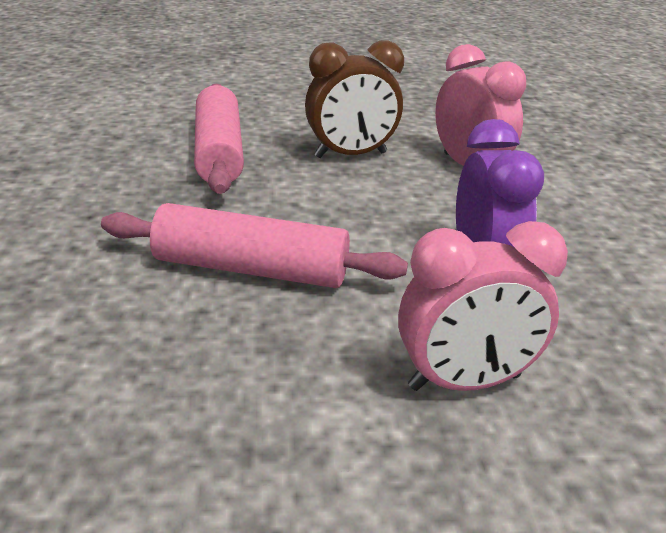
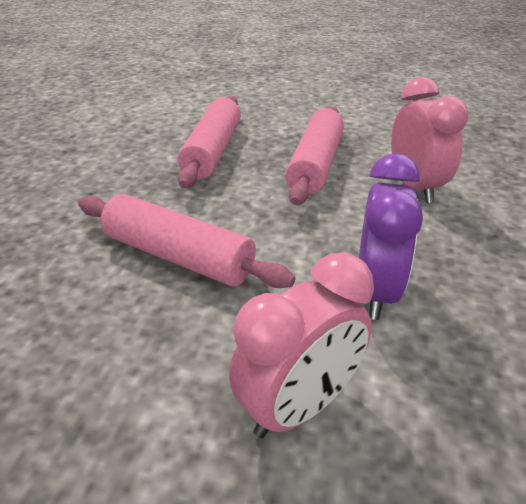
camera: 20 degrees right, 5 degrees up
(351, 155) = (315, 165): brown clock -> pink rolling pin
(464, 382) = (299, 405): pink clock -> pink clock turned 45 degrees counterclockwise

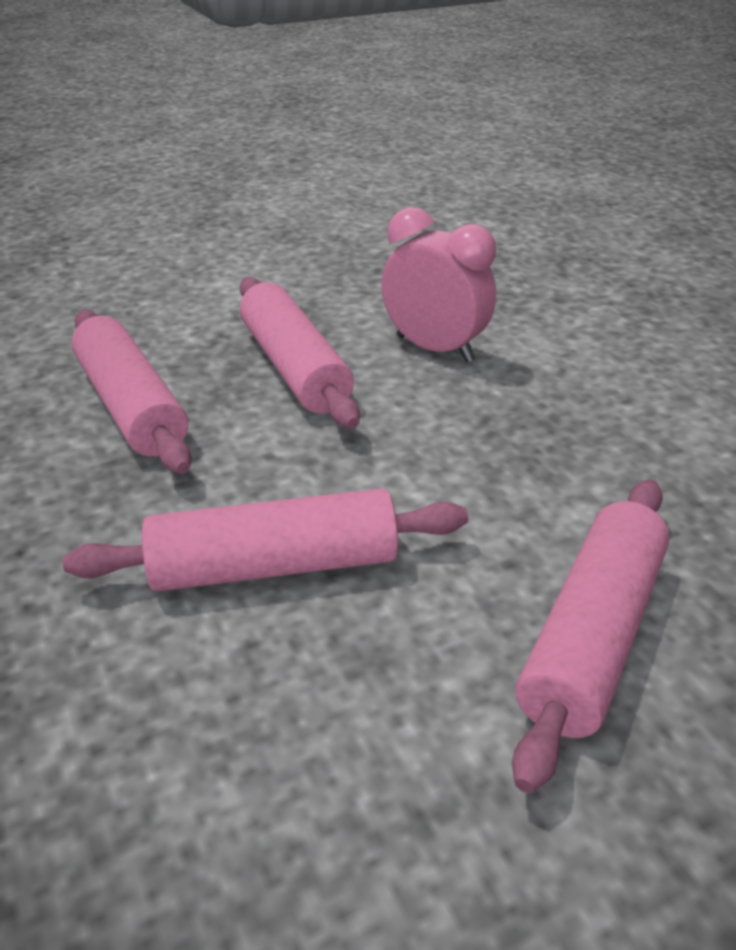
camera: 40 degrees left, 0 degrees up
(299, 405) = (591, 636): pink clock -> pink rolling pin
(375, 291) = (527, 484): purple clock -> none

